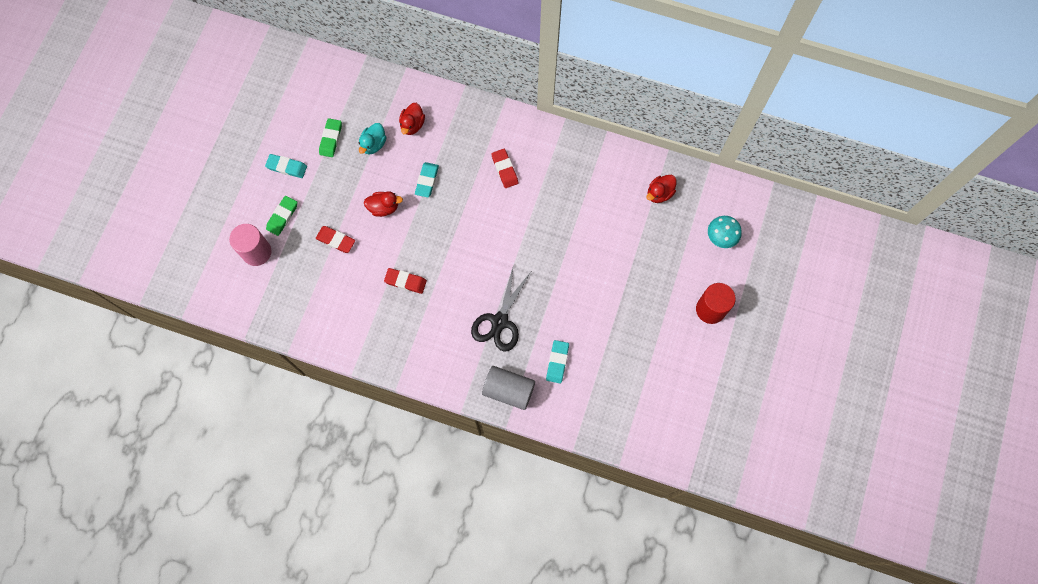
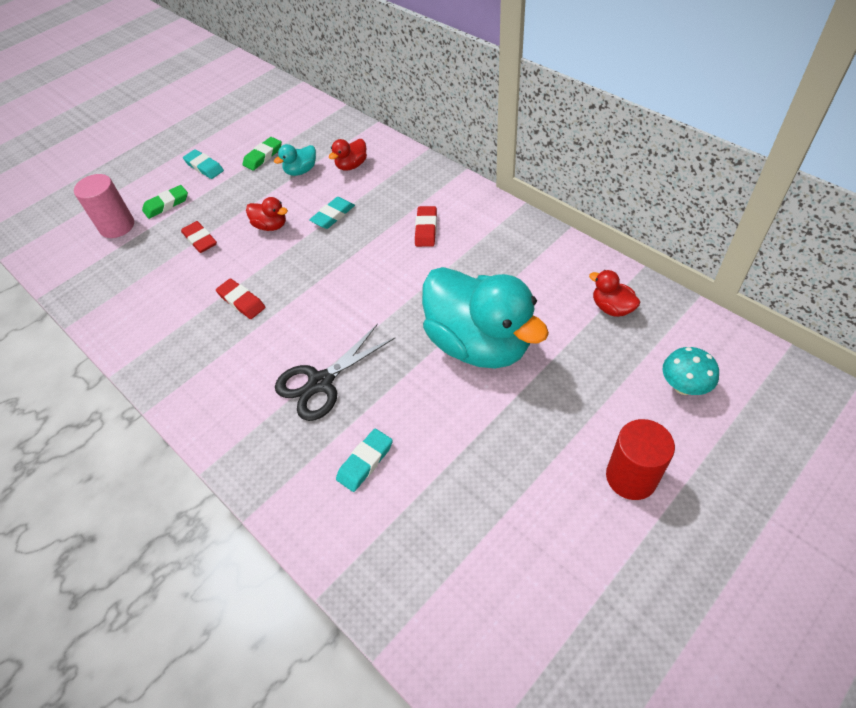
camera: 30 degrees right, 20 degrees down
(508, 390) = (278, 472): grey cylinder -> none
(586, 253) = (478, 343): none -> turquoise duck
(659, 193) = (611, 308): red duck -> red duck turned 60 degrees clockwise

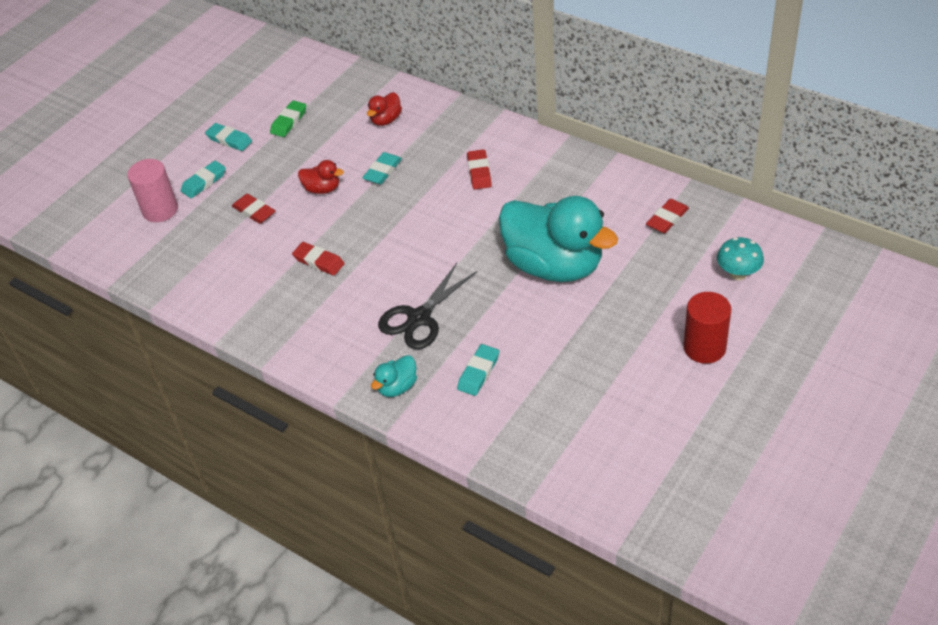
camera: 10 degrees left, 5 degrees down
(166, 204) = (204, 182): green eraser -> turquoise eraser
(301, 171) = (335, 131): turquoise duck -> turquoise duck (397, 387)
(611, 308) = (667, 219): red duck -> red eraser

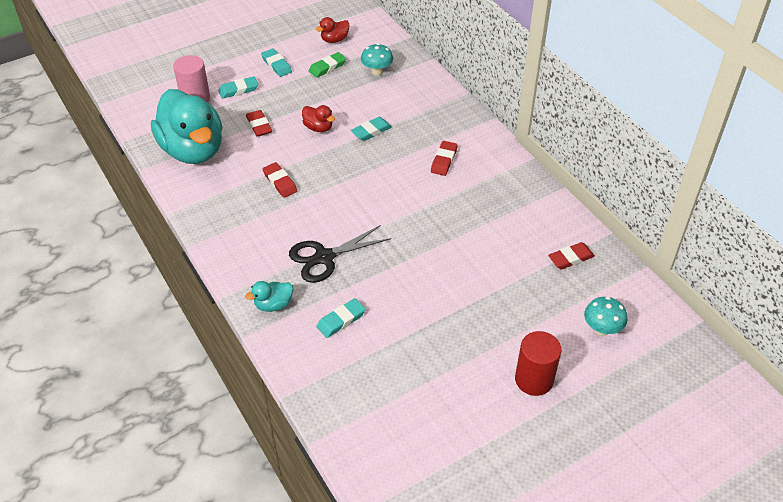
camera: 20 degrees right, 0 degrees up
(347, 106) = (377, 71): none -> turquoise mushroom
(386, 120) = (399, 92): red duck -> red duck (334, 40)
(554, 265) = (454, 259): turquoise duck -> turquoise duck (193, 150)

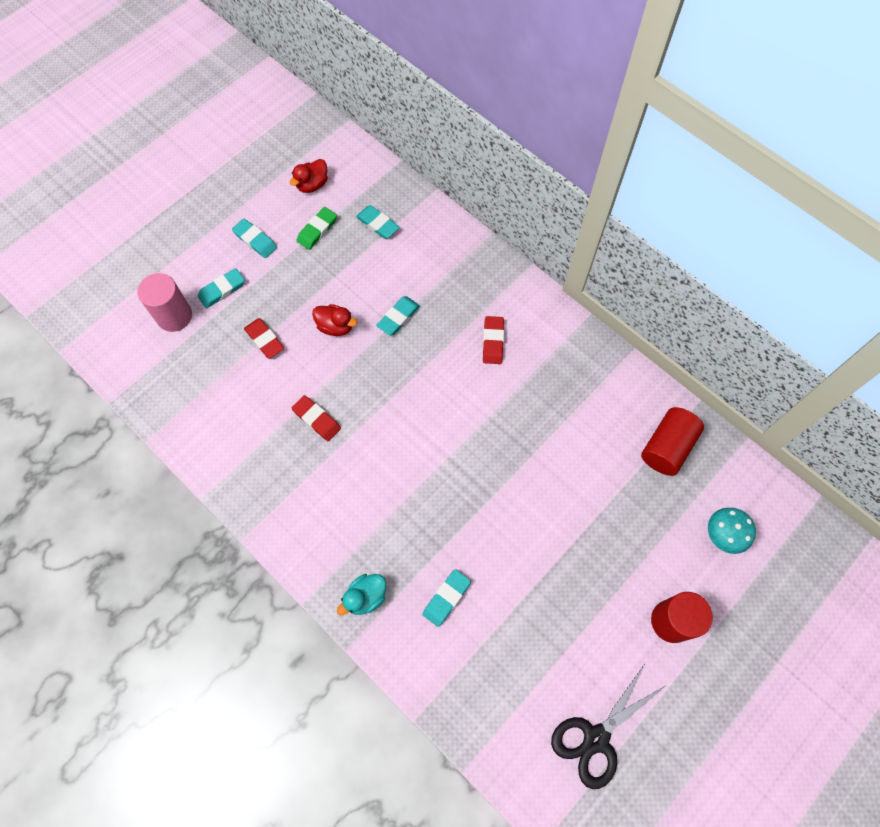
camera: 15 degrees left, 20 degrees up
(193, 150) = (198, 396): turquoise duck -> none
(324, 257) = (401, 515): black scissors -> black scissors (596, 738)
(377, 71) = (377, 224): turquoise mushroom -> turquoise eraser
(571, 258) = (667, 447): red eraser -> red cylinder

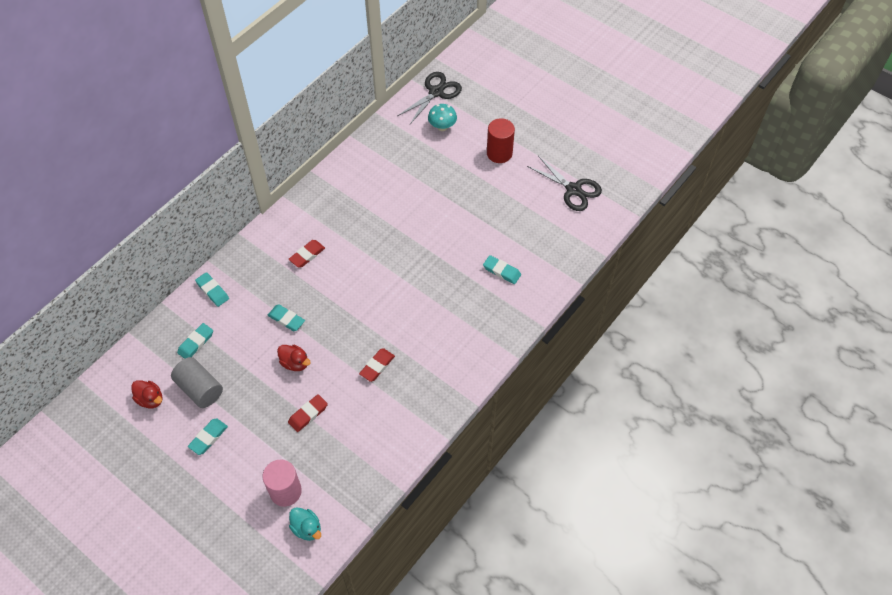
camera: 95 degrees left, 10 degrees down
(222, 290) = (259, 456): turquoise eraser -> turquoise eraser (212, 291)
(317, 230) = (200, 389): green eraser -> grey cylinder
(335, 326) = (295, 363): red duck -> red duck turned 105 degrees clockwise
(365, 597) = (507, 319): turquoise duck -> turquoise duck (307, 528)
(493, 342) = (307, 255): red eraser -> red eraser turned 45 degrees counterclockwise
(667, 447) = (385, 153): red cylinder -> none
(796, 531) = (436, 92): none -> black scissors

